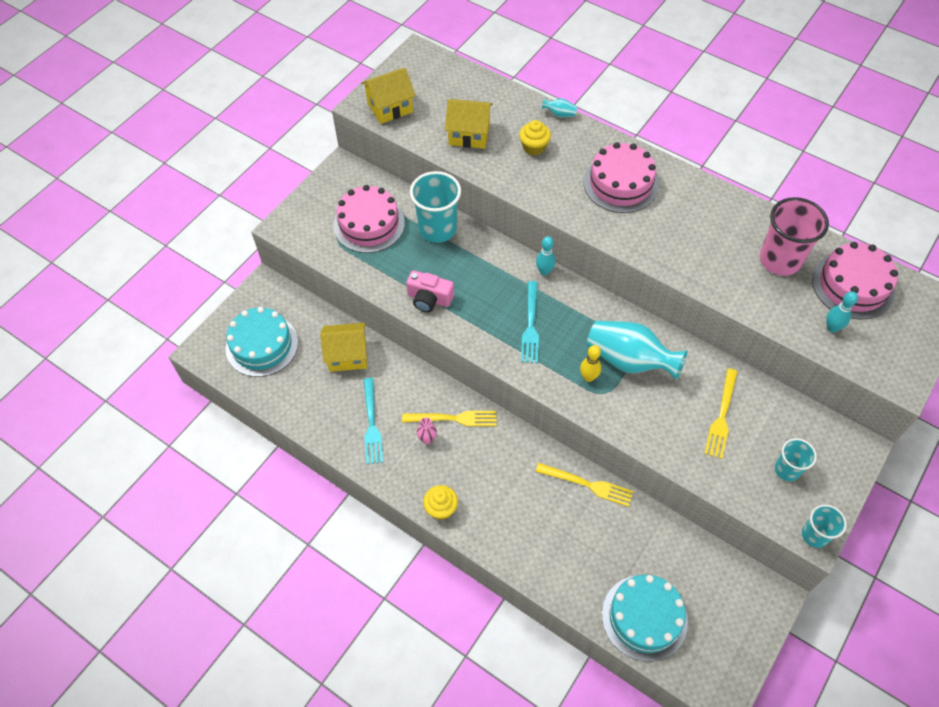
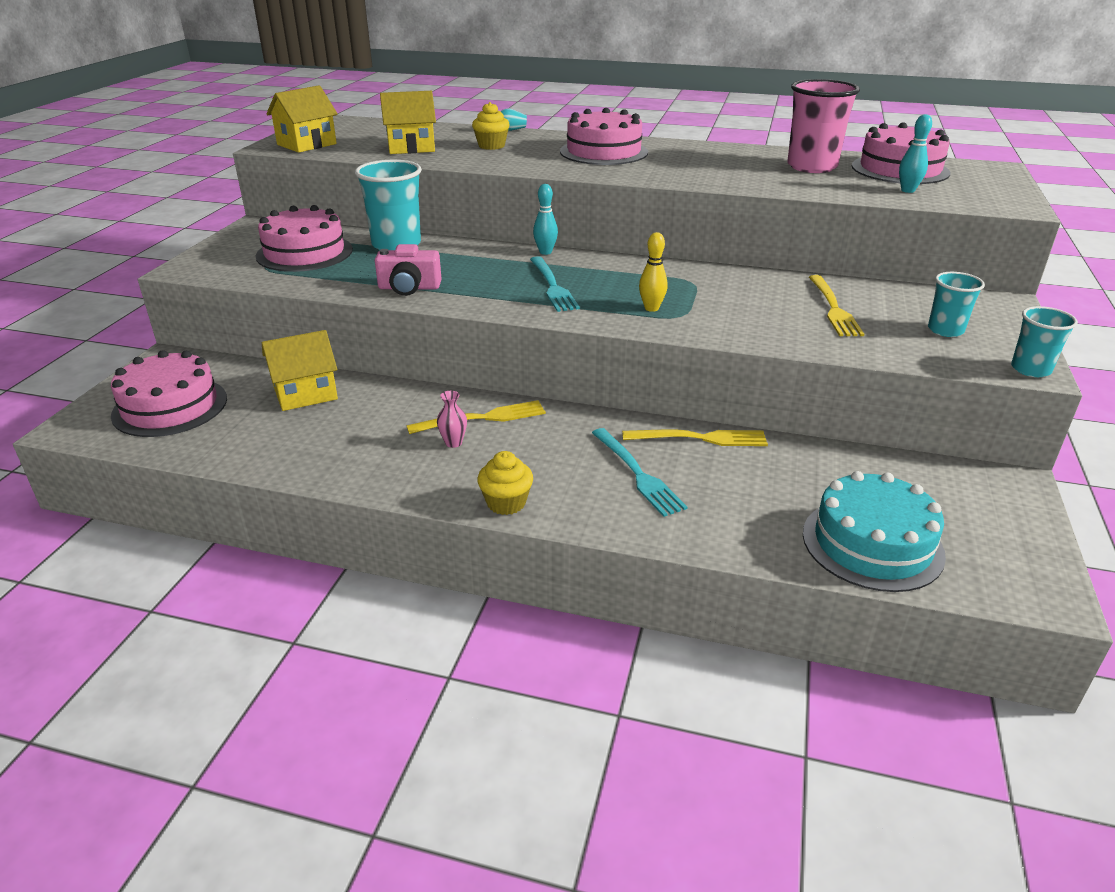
camera: 20 degrees left, 25 degrees down
(262, 345) = (170, 406): turquoise cake -> pink cake
(372, 424) = (364, 445): turquoise fork -> turquoise fork (638, 474)
(629, 360) = (691, 290): turquoise vase -> none

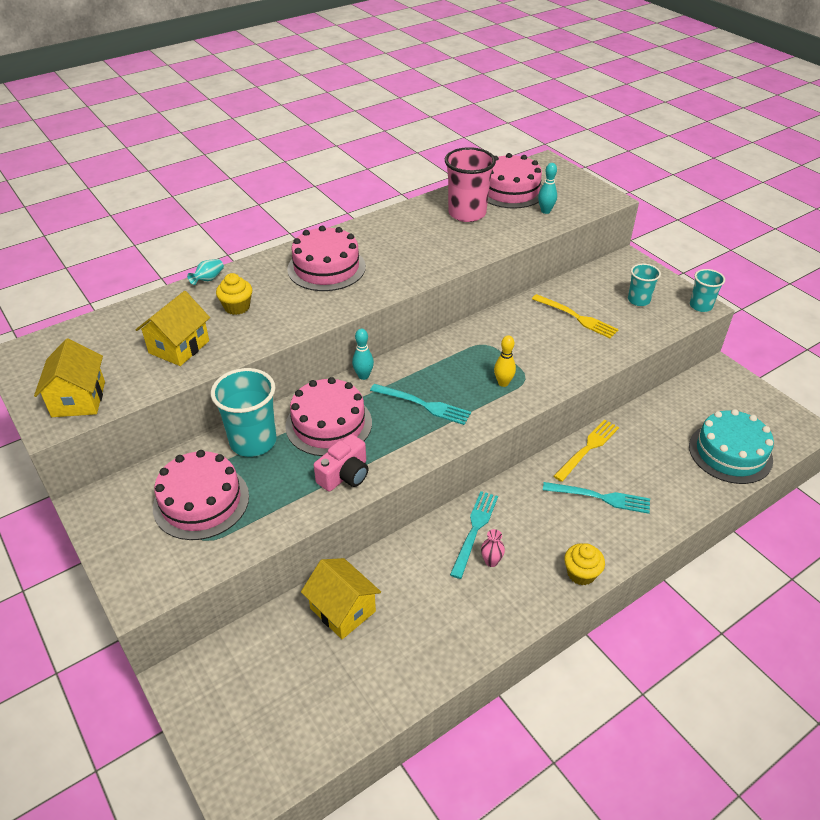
camera: 50 degrees left, 10 degrees up
(170, 406) = (274, 708): pink cake -> pink cake (328, 424)
(305, 393) = (343, 610): yellow house -> yellow house turned 60 degrees counterclockwise
(483, 418) = (474, 530): yellow fork -> turquoise fork

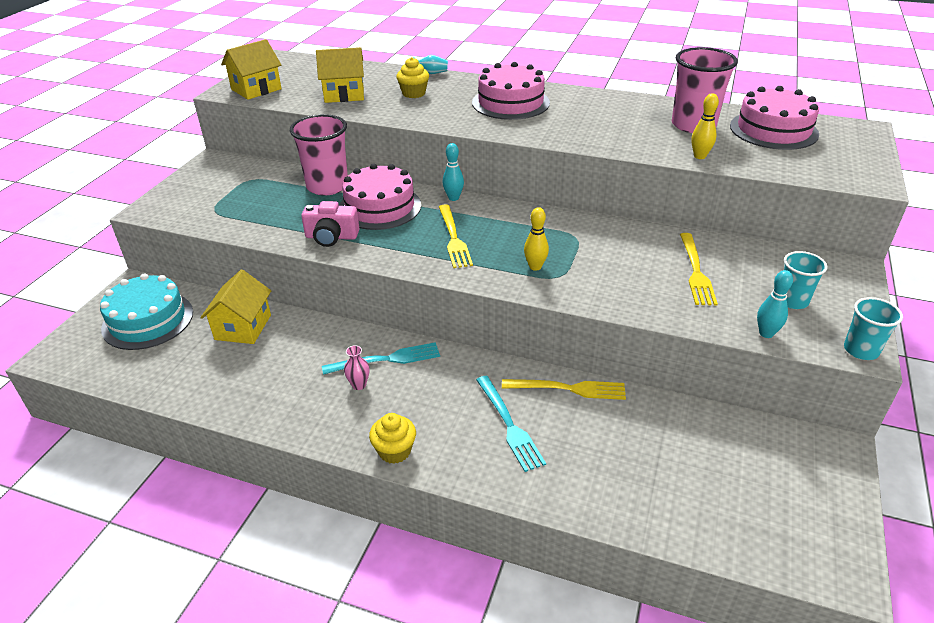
camera: 55 degrees right, 5 degrees down
(201, 501) = (249, 194): pink cake -> none
(253, 441) = (327, 186): turquoise cup -> pink cup
(424, 405) = (454, 239): turquoise fork -> yellow fork
(511, 235) = (699, 156): none -> yellow bowling pin
(545, 211) = (775, 158): turquoise bowling pin -> turquoise bowling pin (766, 333)
(730, 453) = (699, 510): turquoise cake -> turquoise cake (148, 320)

